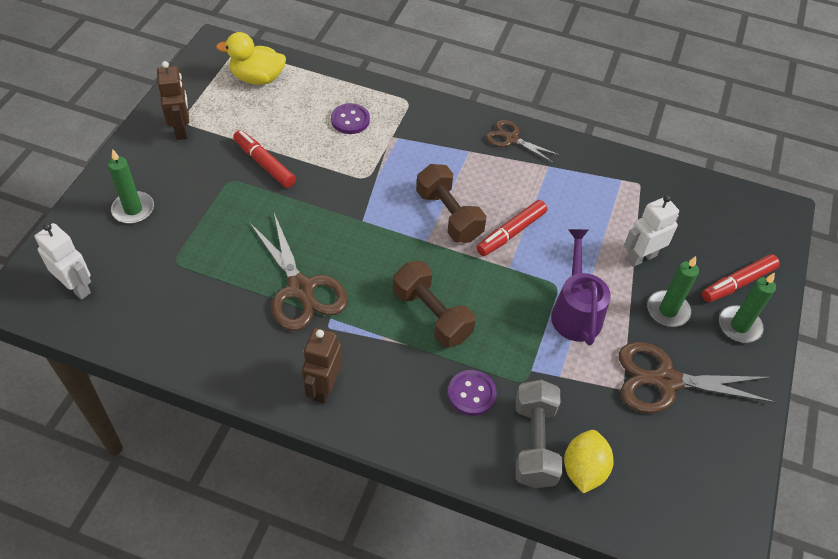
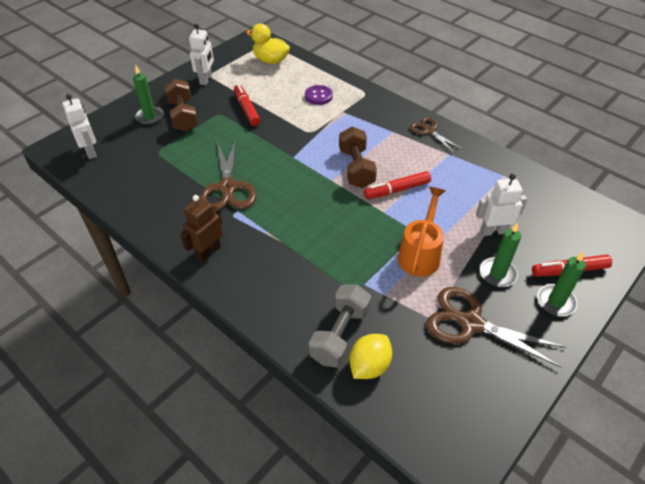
camera: 25 degrees right, 5 degrees down
(181, 129) = (206, 79): brown robot -> white robot
(431, 315) = (309, 227): brown dumbbell -> brown dumbbell (183, 116)
(471, 394) = (310, 287): purple button -> none
(575, 311) = (420, 253): purple watering can -> orange watering can

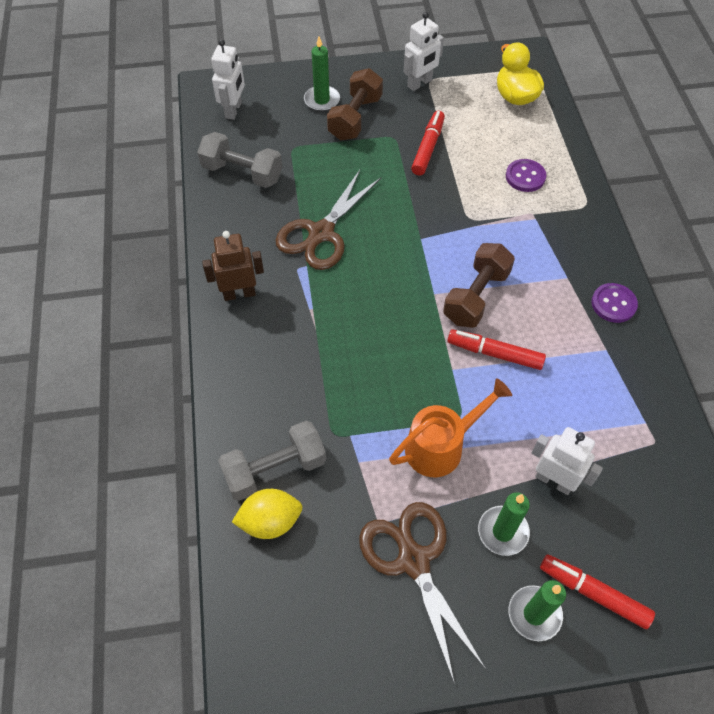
camera: 40 degrees right, 10 degrees up
(136, 183) = (242, 173): none -> grey dumbbell
(429, 131) = (613, 304): brown scissors -> purple button

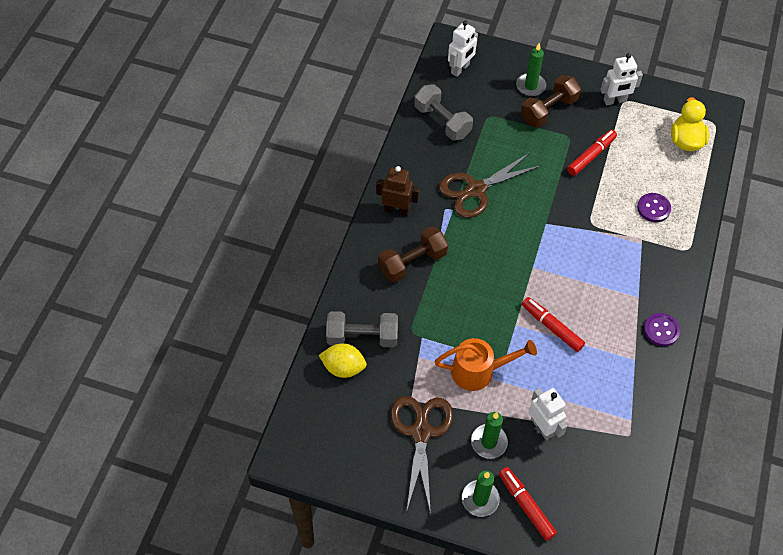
camera: 25 degrees right, 0 degrees up
(476, 296) = (562, 282): brown dumbbell -> brown dumbbell (412, 262)

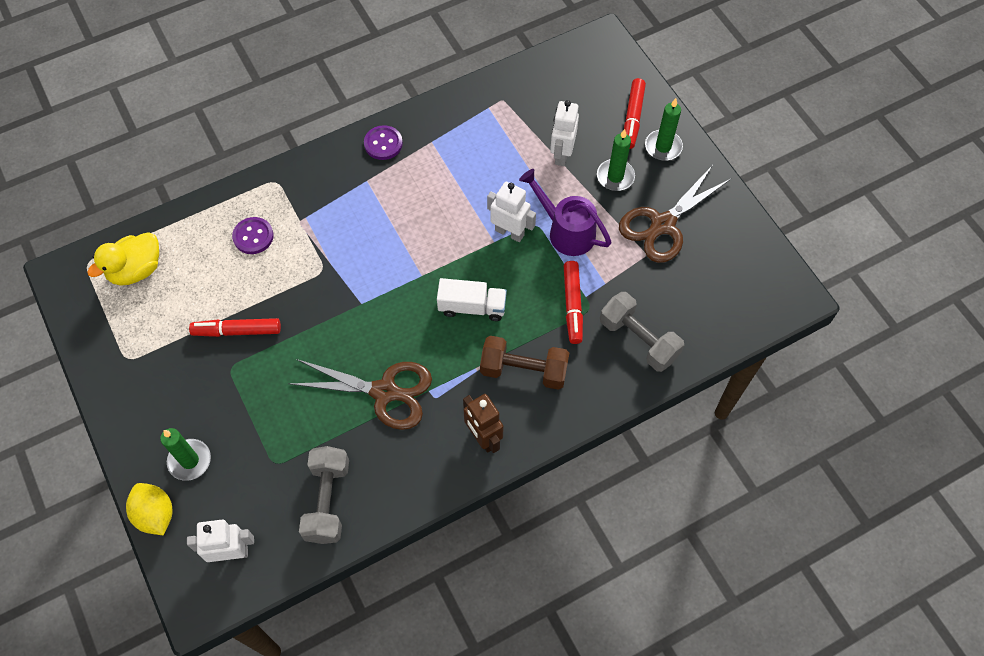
camera: 135 degrees left, 5 degrees up
(343, 367) = (680, 326): yellow lemon -> yellow lemon (155, 514)
(479, 371) = (565, 231): orange watering can -> purple watering can
(482, 273) = (472, 307): none -> white truck
(548, 110) = (210, 415): brown dumbbell -> none
(552, 327) = (466, 215): red marker -> red marker (572, 305)
(615, 101) = (136, 367): white robot -> white robot (509, 232)

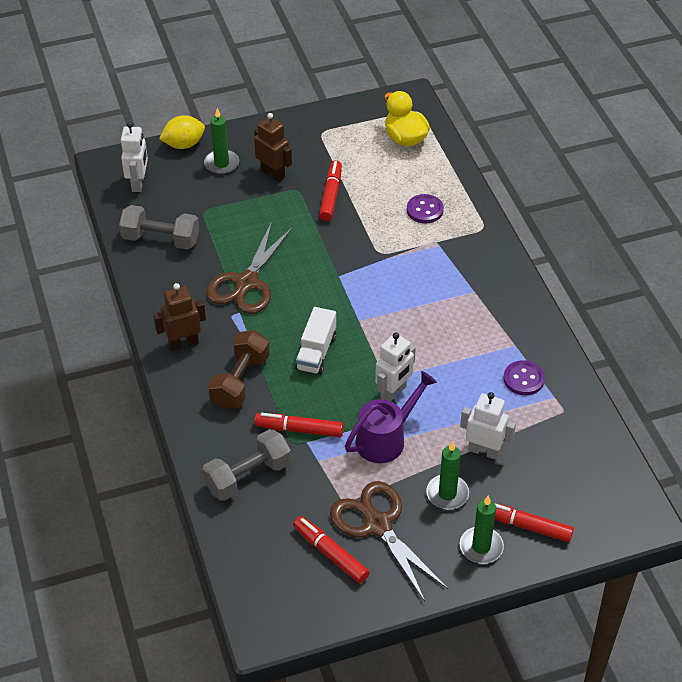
camera: 100 degrees right, 15 degrees down
(204, 398) = (273, 174): none -> brown robot
(383, 144) = (517, 308): purple button -> purple button (523, 379)
(703, 256) = (330, 554): none -> red marker

